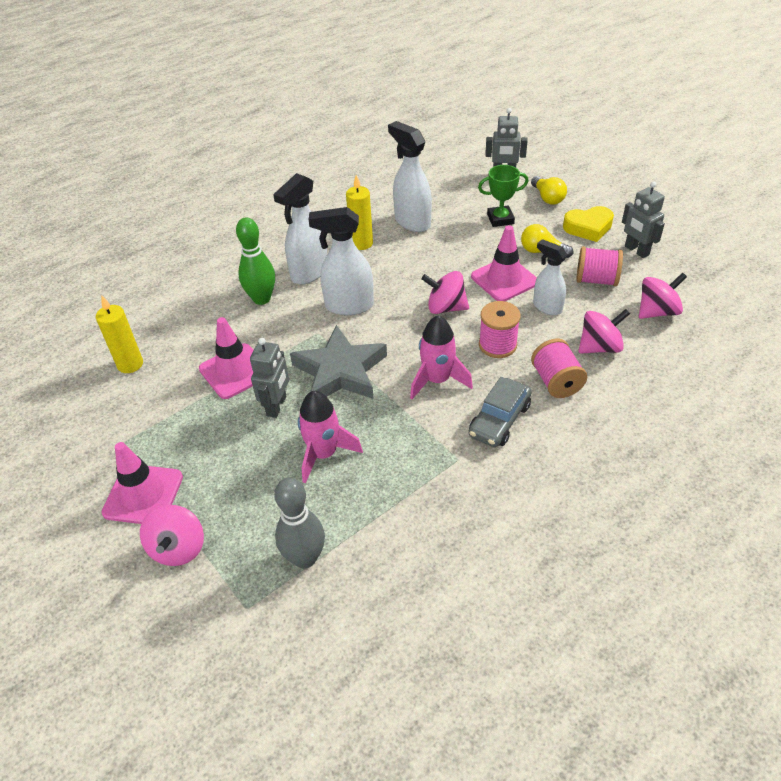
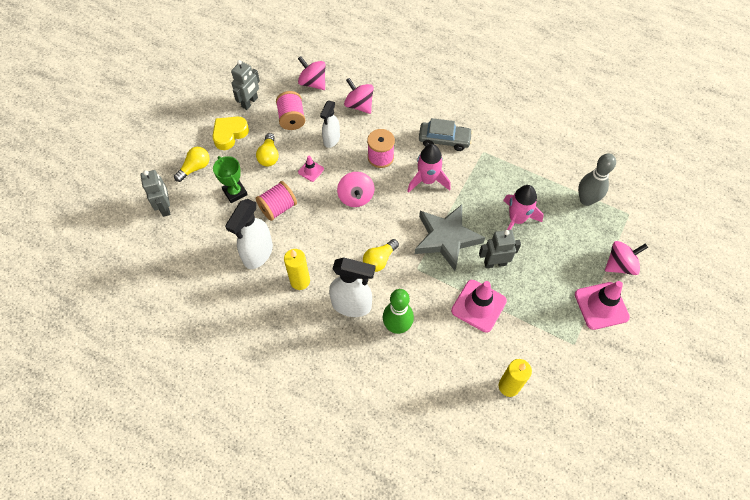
camera: 115 degrees left, 15 degrees up
(348, 306) = (379, 260): white spray bottle -> yellow light bulb
(504, 279) = (311, 170): pink traffic cone -> pink traffic cone, size x0.51
(556, 382) = (399, 120): pink spool -> pink spool (278, 208)
(588, 228) = (230, 134): yellow heart -> yellow heart turned 105 degrees counterclockwise

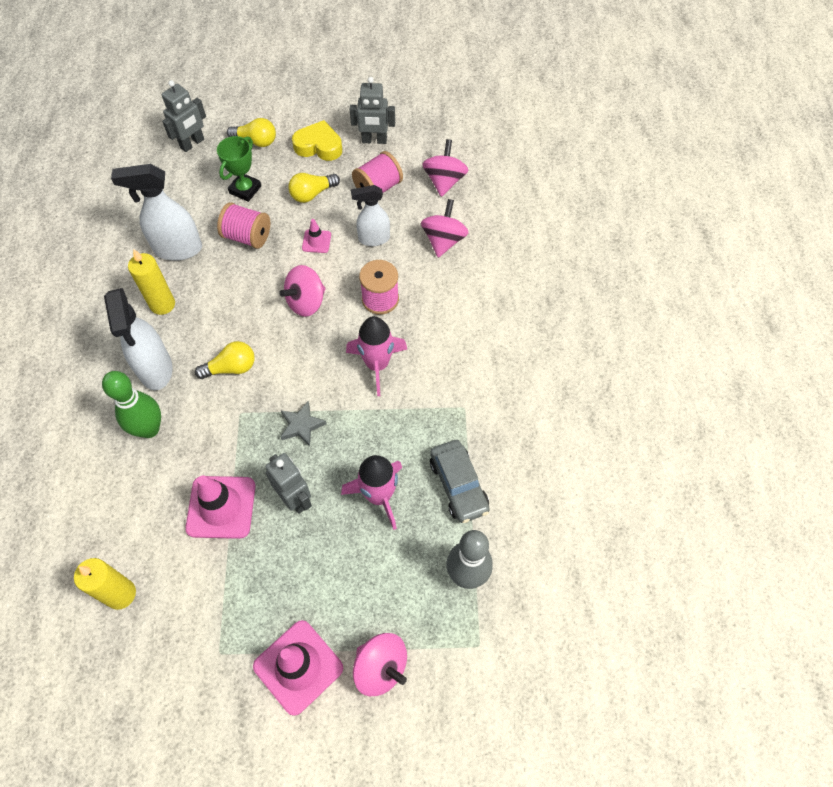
camera: 60 degrees right, 0 degrees up
(379, 260) = (231, 368): yellow light bulb -> yellow light bulb turned 150 degrees clockwise
(444, 140) = (453, 354): grey car -> grey car (458, 485)
(446, 238) = (301, 425): grey star -> grey star, size x0.47

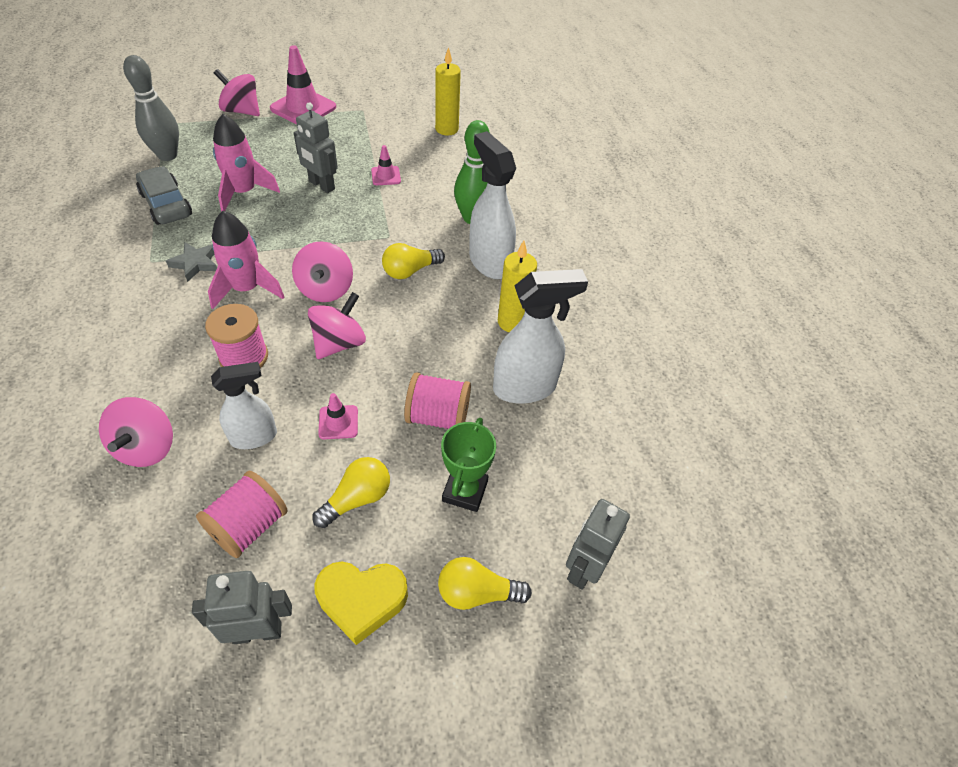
camera: 165 degrees right, 10 degrees down
(221, 507) = (386, 176): pink traffic cone -> pink traffic cone, size x0.51
(301, 425) = (324, 232): grey star -> grey star (196, 263)
(444, 181) = (130, 557): pink spinning top -> pink spinning top (325, 289)

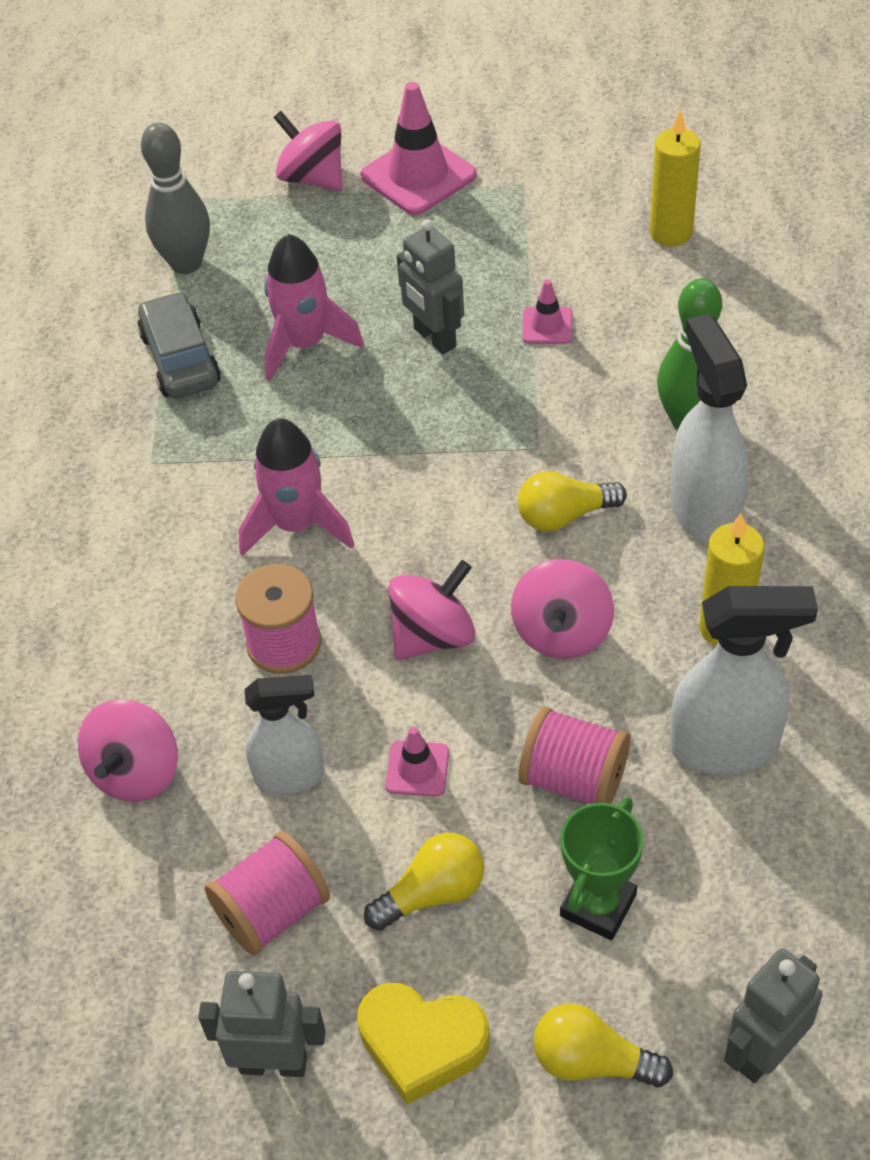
camera: 20 degrees right, 0 degrees up
(196, 263) = (221, 472): grey star -> none
(325, 289) = (421, 537): pink spinning top -> pink spinning top (562, 632)

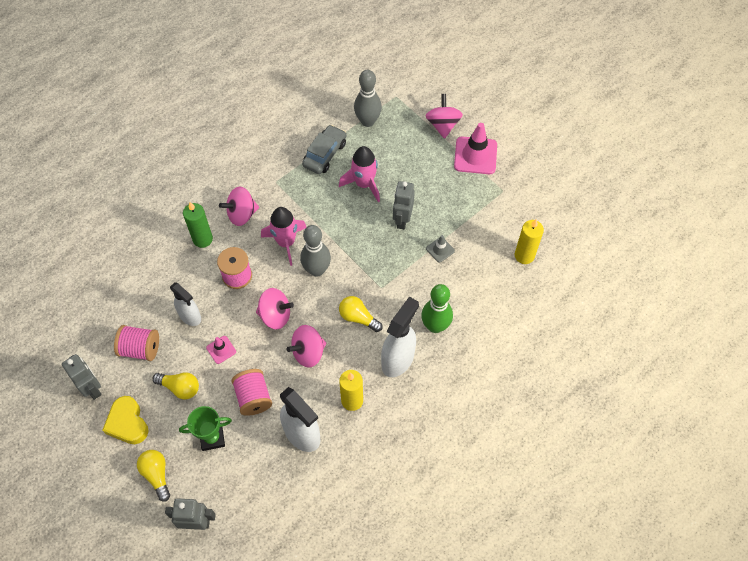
camera: 45 degrees right, 10 degrees up
(136, 772) = (158, 274): pink spinning top -> pink spinning top (242, 214)
(142, 649) = (202, 239): none -> green candle
(403, 515) = (317, 270): none -> grey bowling pin
(547, 326) = (440, 250): pink traffic cone -> grey traffic cone

